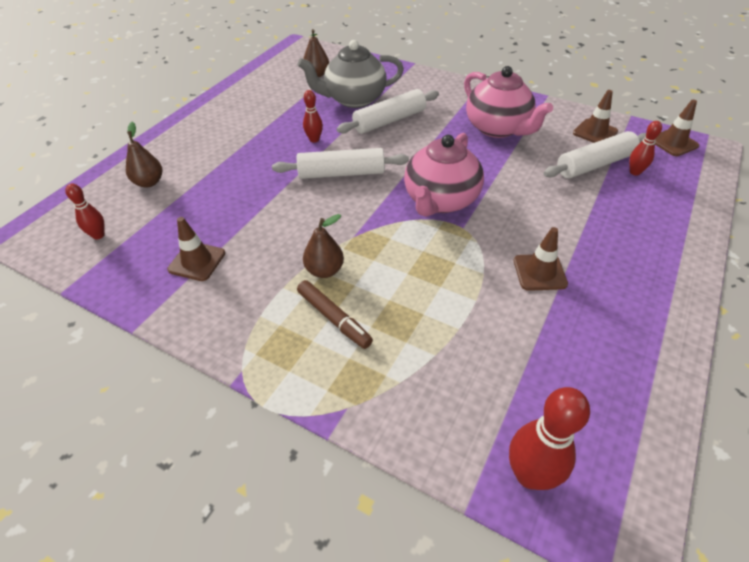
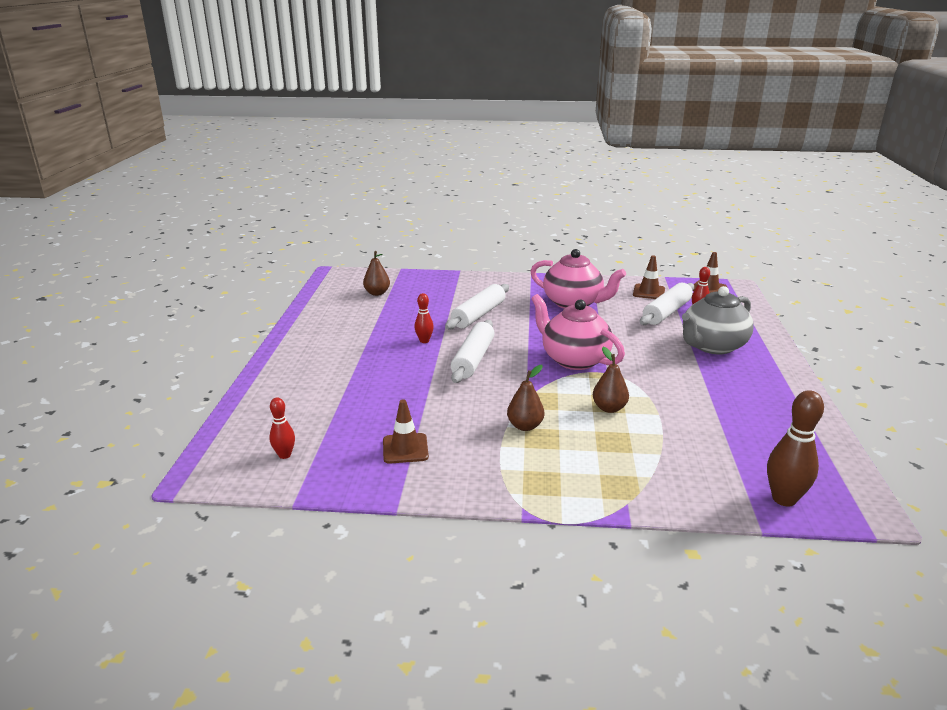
camera: 25 degrees left, 20 degrees down
(149, 182) = (293, 405): brown pear -> brown pear (609, 408)
(334, 318) = (563, 454): brown marker -> none
(341, 173) = (473, 359): white rolling pin -> white rolling pin turned 45 degrees counterclockwise
(353, 99) = (431, 305): grey teapot -> grey teapot (712, 346)
(440, 201) = (573, 359): pink teapot -> pink teapot turned 135 degrees clockwise
(529, 475) = (784, 499): red bowling pin -> brown bowling pin
(539, 272) = (687, 386): brown traffic cone -> none

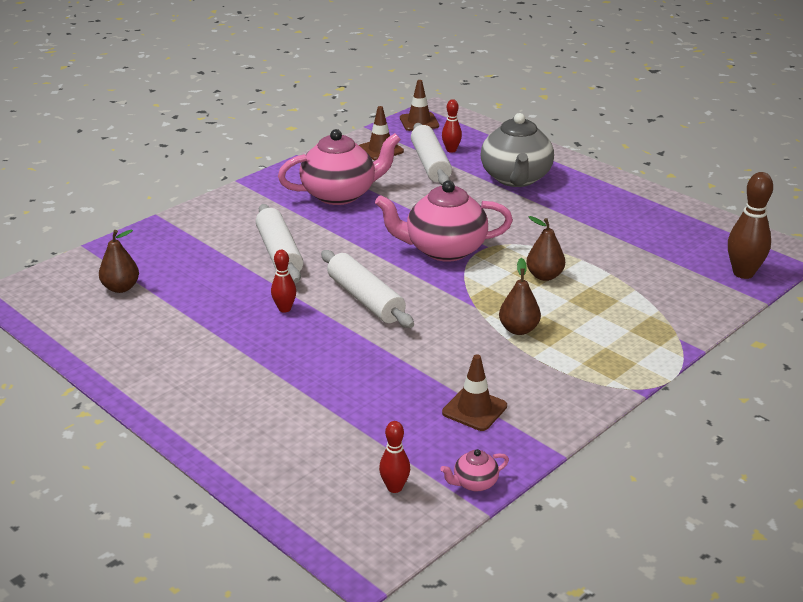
camera: 50 degrees left, 5 degrees up
(321, 484) = (474, 483): none -> pink teapot

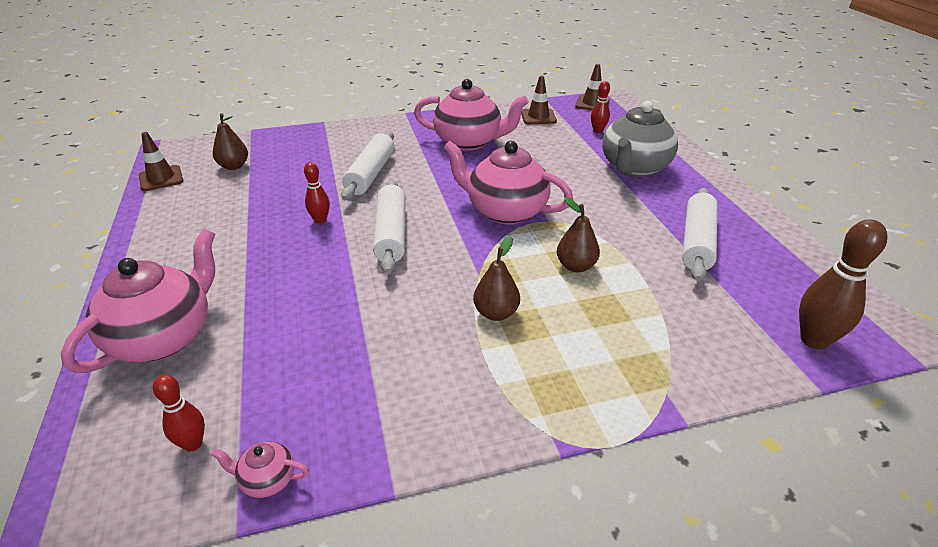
camera: 30 degrees right, 5 degrees up
(271, 440) = (164, 337): none -> pink teapot
(430, 164) = (569, 137): white rolling pin -> white rolling pin (697, 242)
(474, 409) = (363, 386): brown traffic cone -> brown traffic cone (161, 178)

